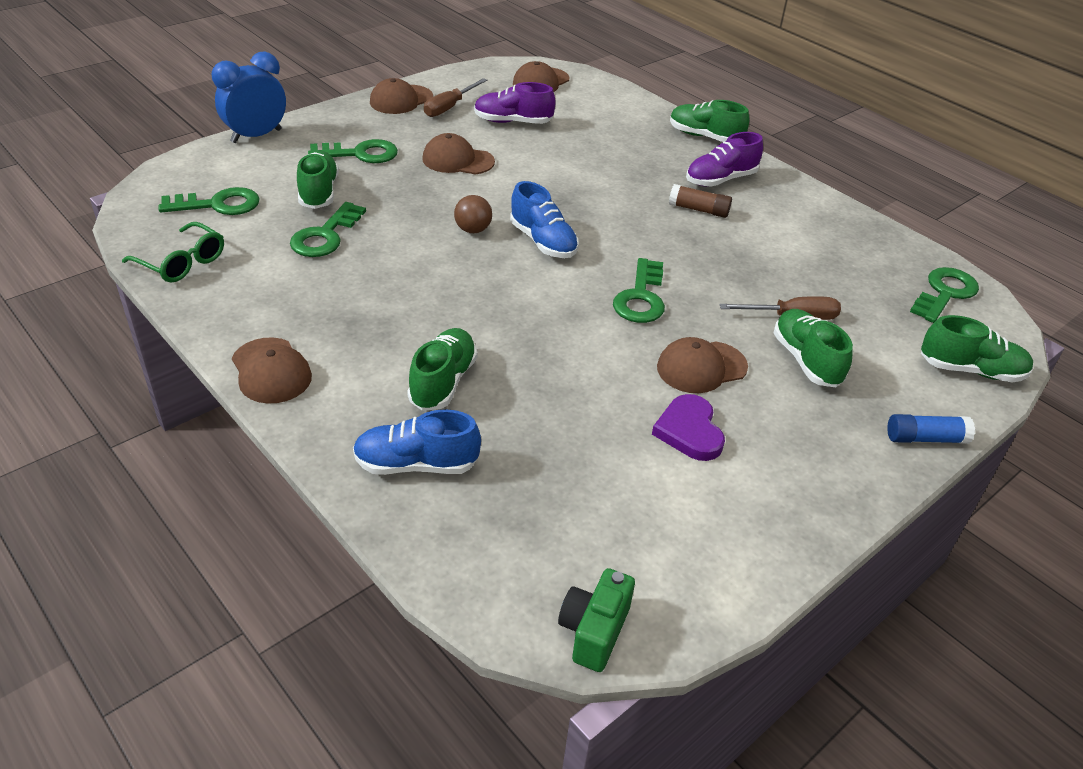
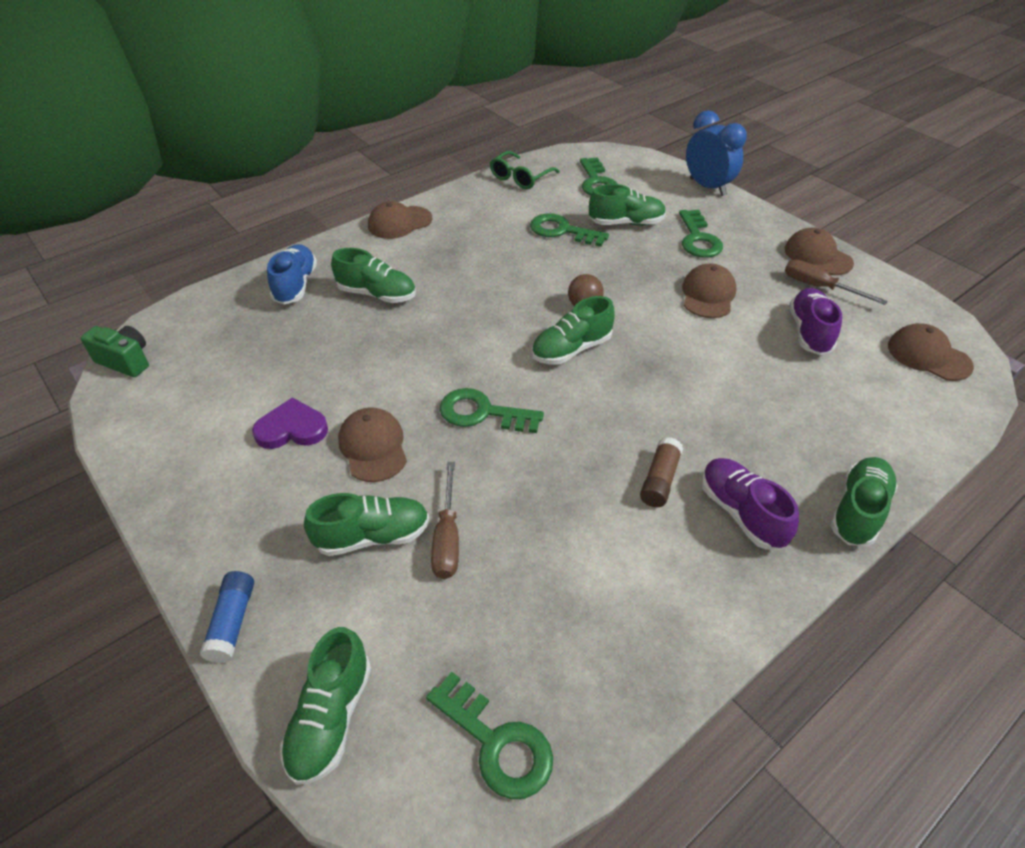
camera: 95 degrees right, 5 degrees up
(543, 242) = (571, 349): blue shoe -> green shoe

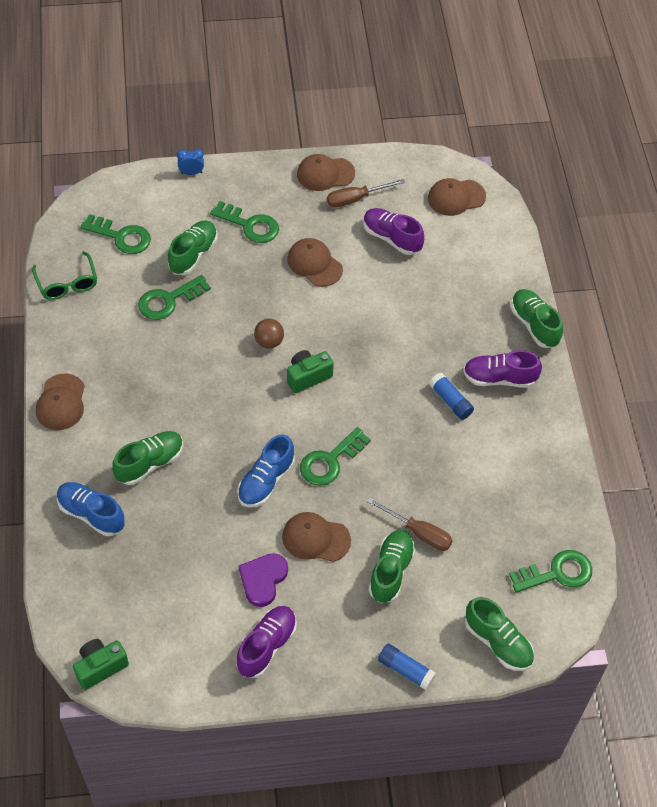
camera: 60 degrees left, 10 degrees up
(206, 470) = (267, 646): none -> purple shoe
(417, 376) = (266, 481): none -> blue shoe
(571, 349) = (308, 377): green shoe -> green camera
(660, 479) = (450, 401): brown glue stick -> blue glue stick
(707, 187) = (191, 173): blue clock -> blue clock, size x0.48

